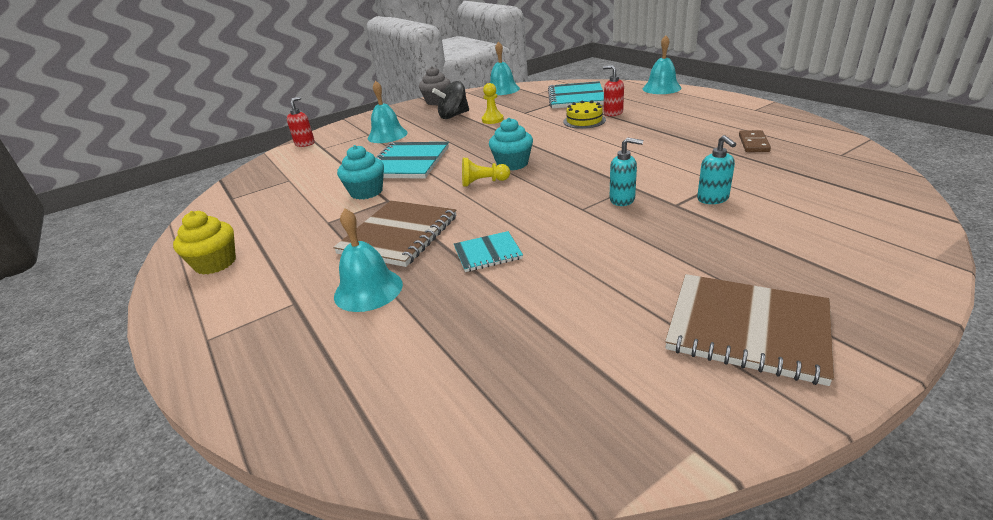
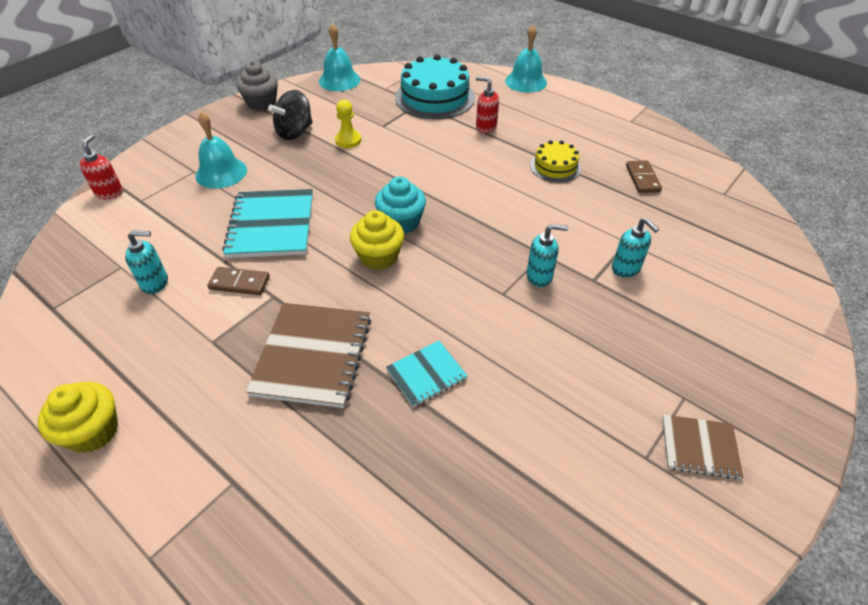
camera: 20 degrees left, 15 degrees up
(307, 189) = (155, 283): none -> turquoise soap dispenser
(366, 192) = (239, 283): turquoise cupcake -> brown domino
(368, 290) = (314, 449): turquoise bell -> none
(483, 182) = (379, 257): yellow pawn -> yellow cupcake
(576, 97) = (435, 97): turquoise notebook -> turquoise cake
(584, 121) = (458, 141): yellow cake -> yellow cake (555, 167)
(747, 329) = (699, 447): brown notebook -> brown notebook, size x0.55

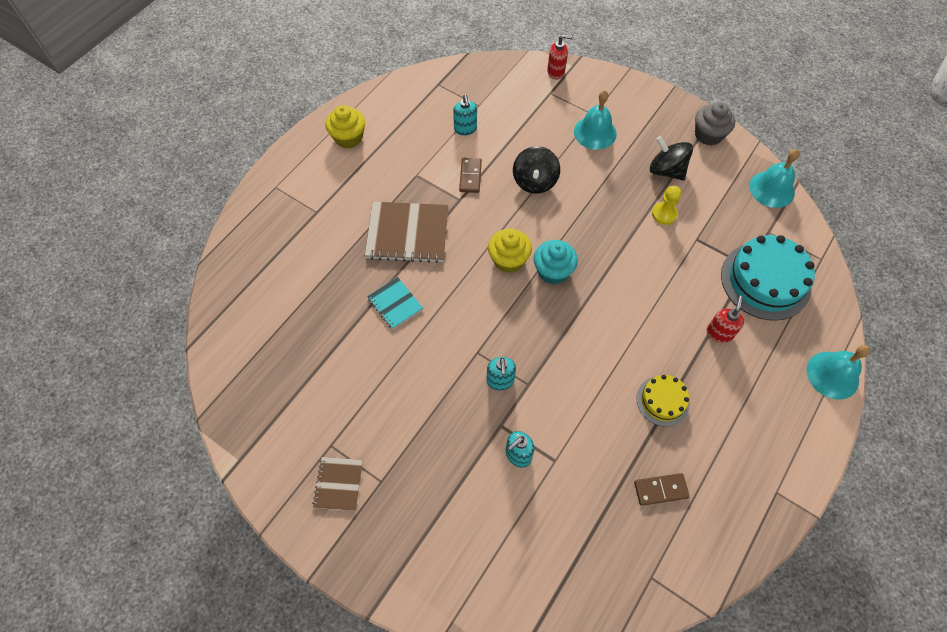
camera: 85 degrees right, 15 degrees up
(271, 225) = (534, 181): turquoise notebook -> black spinning top

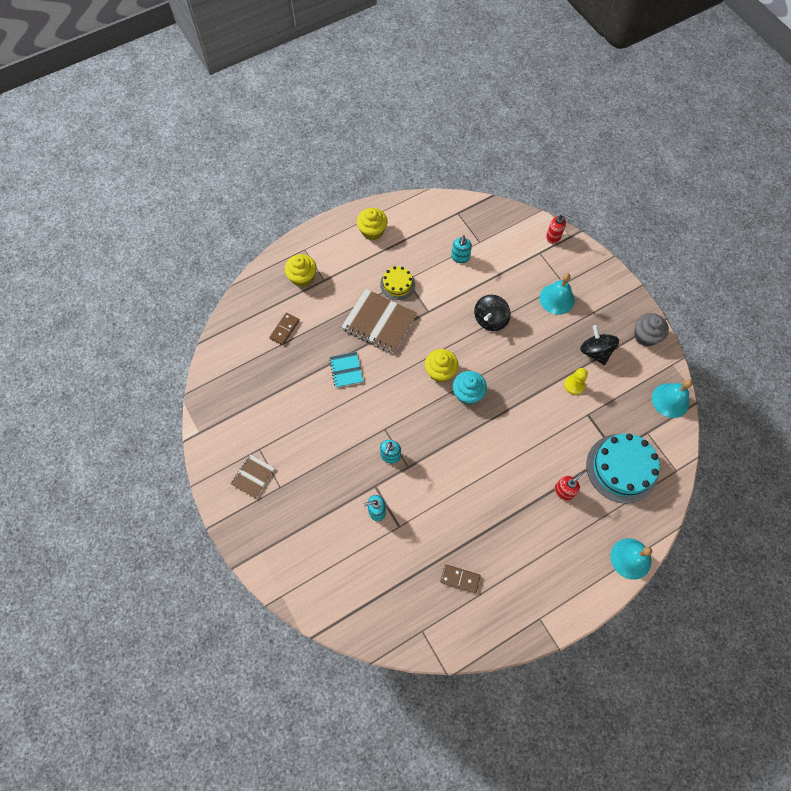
camera: 25 degrees right, 5 degrees up
(288, 219) = (302, 277): none -> yellow cupcake
(470, 176) = (445, 296): brown domino -> brown domino (284, 329)
(662, 401) = (495, 520): yellow cake -> yellow cake (397, 284)

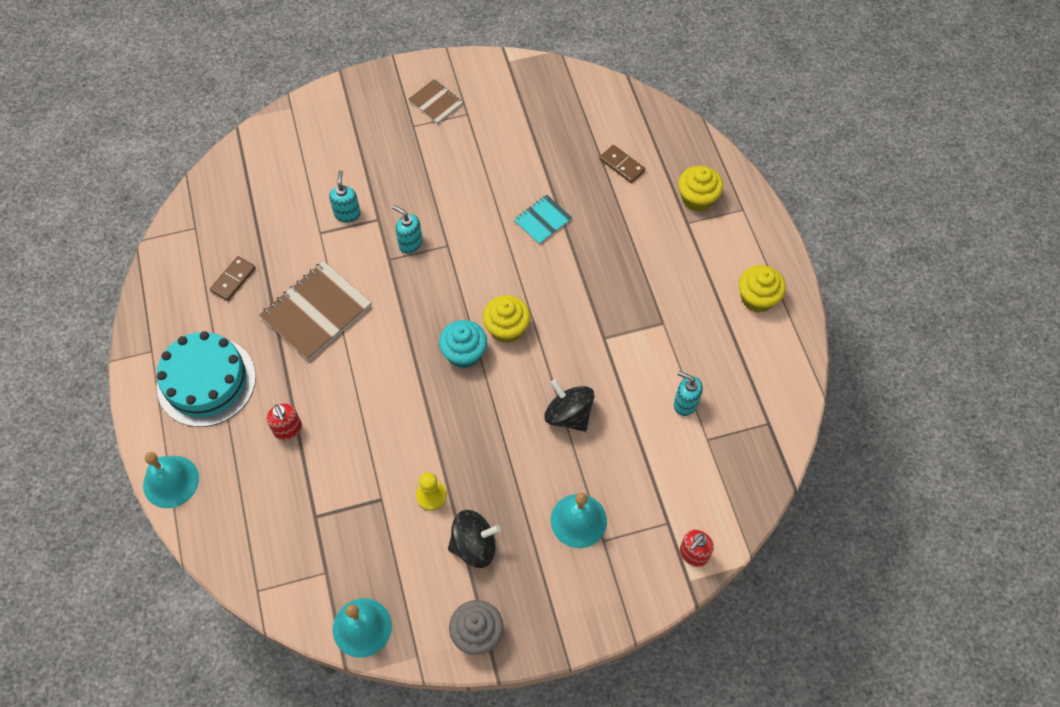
camera: 105 degrees right, 5 degrees down
(346, 370) = (542, 220): turquoise notebook -> turquoise notebook turned 45 degrees counterclockwise
(379, 322) = (603, 273): brown notebook -> brown notebook (316, 312)
(397, 284) = (658, 309): yellow cake -> none
(622, 468) = (289, 516): turquoise cake -> turquoise cake (206, 381)

